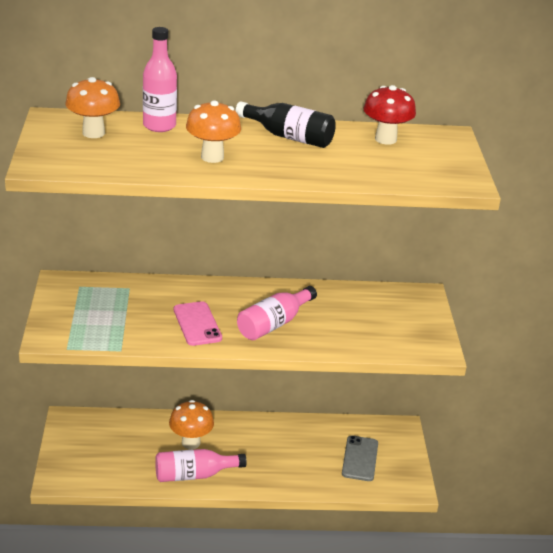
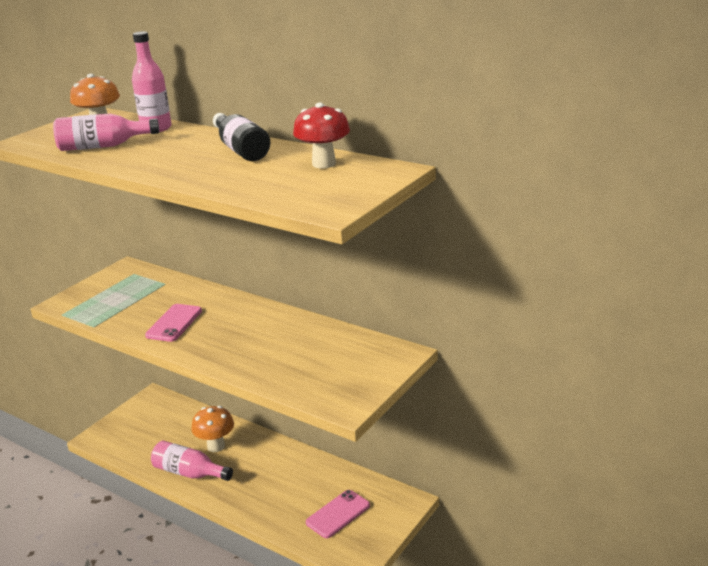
camera: 40 degrees right, 5 degrees down
(212, 157) = (149, 154): orange mushroom -> none
(274, 324) = (232, 340): pink bottle -> pink bottle (103, 146)
(360, 458) = (338, 514): grey phone -> pink phone

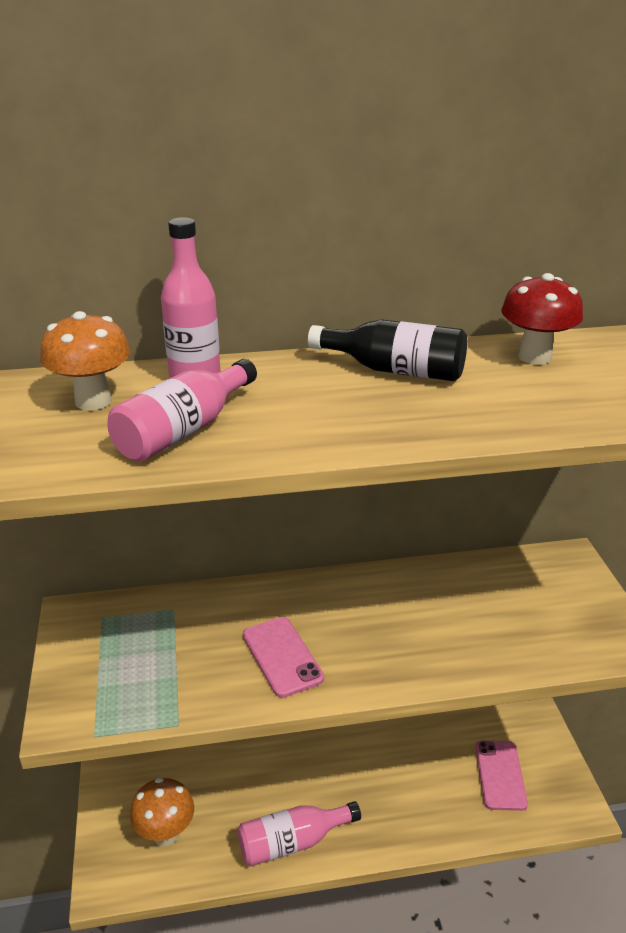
camera: 45 degrees left, 5 degrees up
(216, 446) = (278, 787): orange mushroom -> orange mushroom (166, 834)

